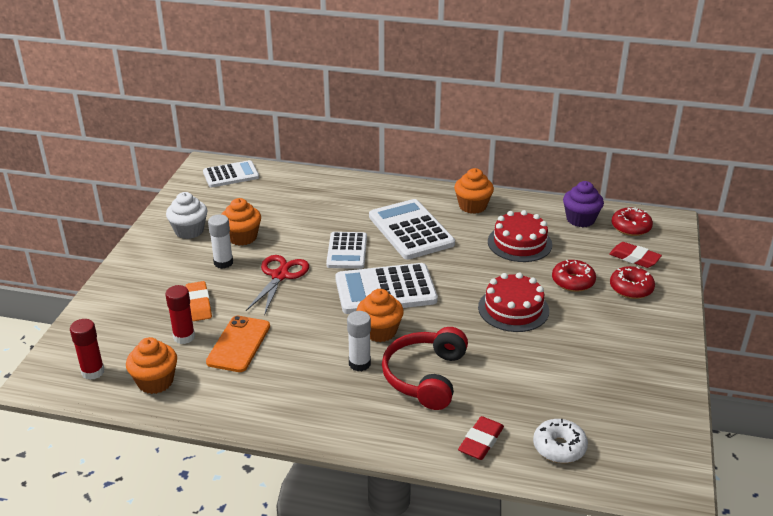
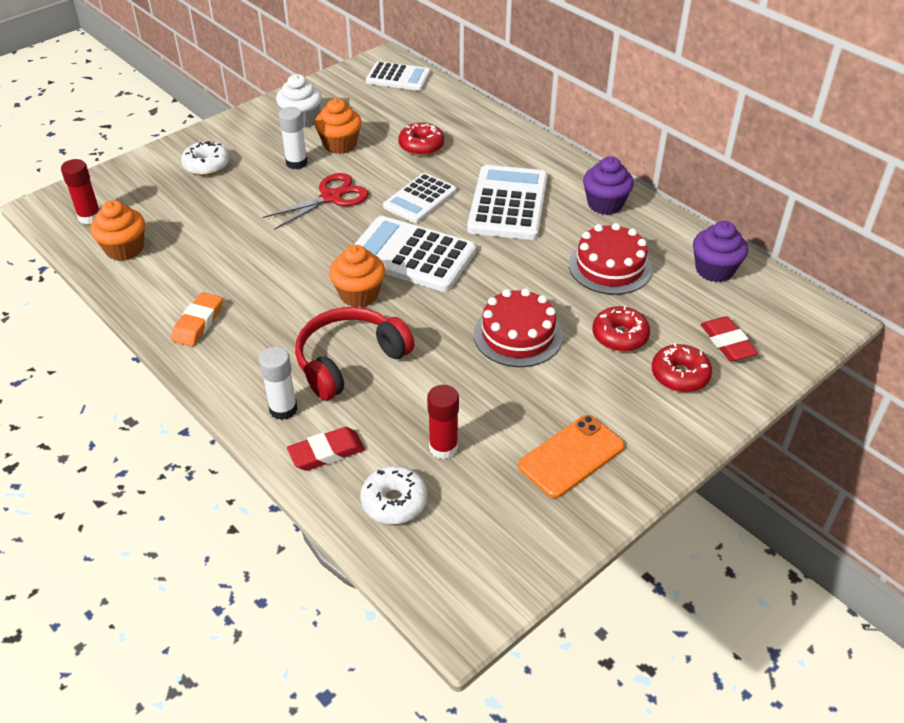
camera: 35 degrees right, 10 degrees up
(150, 293) = (206, 165): none -> white donut
(184, 337) = (189, 219): red glue stick -> red glue stick (443, 448)
(198, 304) = (233, 194): orange eraser -> orange eraser (198, 323)
(239, 344) = (224, 247): orange phone -> orange phone (571, 456)
(359, 364) = (305, 317): white glue stick -> white glue stick (283, 409)
(472, 206) = (605, 204): orange cupcake -> purple cupcake
(631, 227) = (767, 305): red donut -> red donut (421, 146)

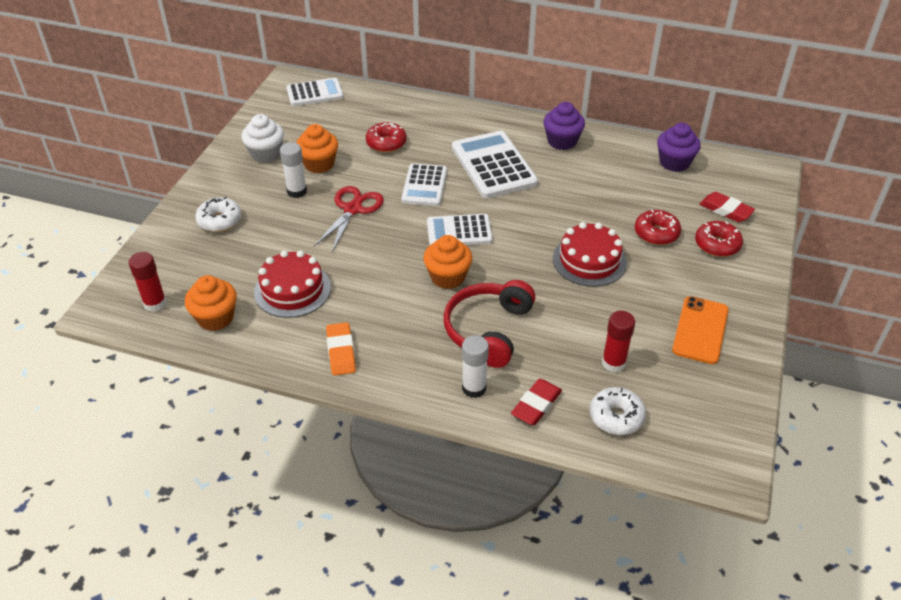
camera: 30 degrees left, 0 degrees up
(412, 255) = (459, 231): white calculator -> white calculator, size x0.64
(610, 266) = (606, 186): red cake -> red cake (292, 290)

